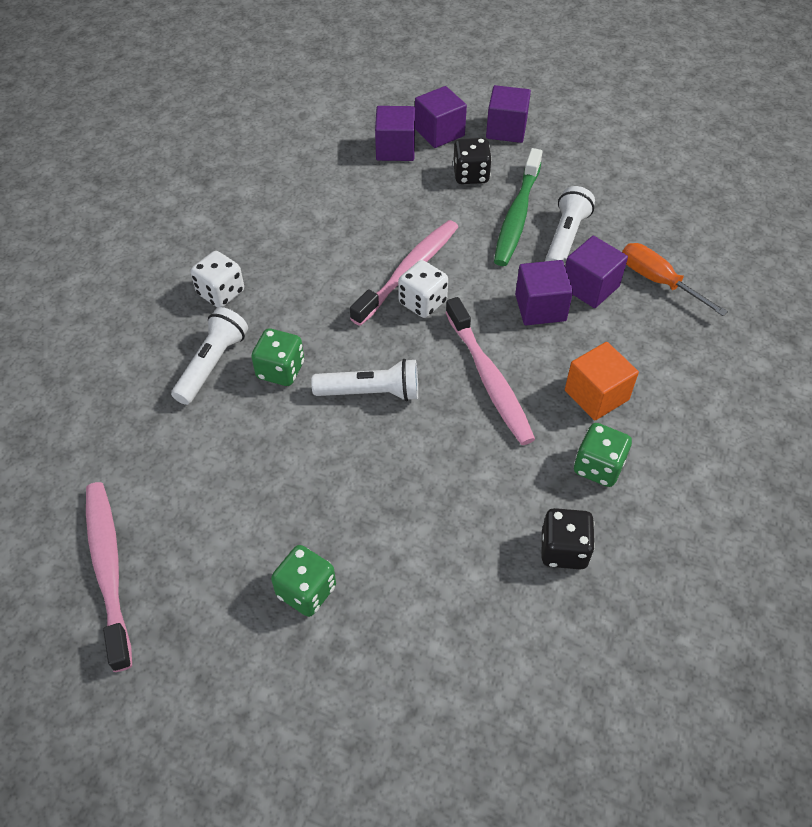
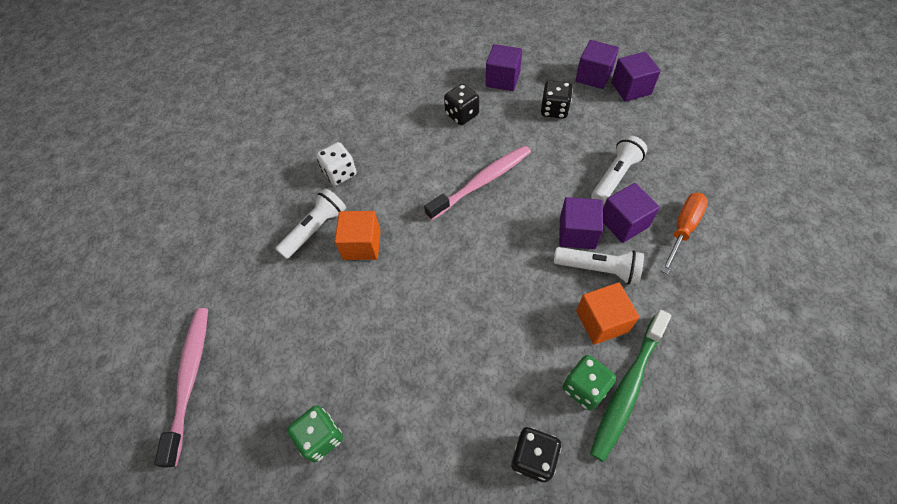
camera: 20 degrees right, 5 degrees up
(280, 370) = (362, 245): green dice -> orange cube
(357, 198) = (462, 115): none -> black dice
(371, 392) = (422, 278): white flashlight -> white flashlight (598, 269)
(422, 302) = (485, 210): white dice -> none
(439, 132) = (540, 71): purple cube -> purple cube (631, 88)
(489, 379) = (517, 287): pink toothbrush -> none
(517, 216) = (581, 150): green toothbrush -> green toothbrush (628, 388)
(657, 281) = (683, 228): orange screwdriver -> orange screwdriver turned 60 degrees clockwise

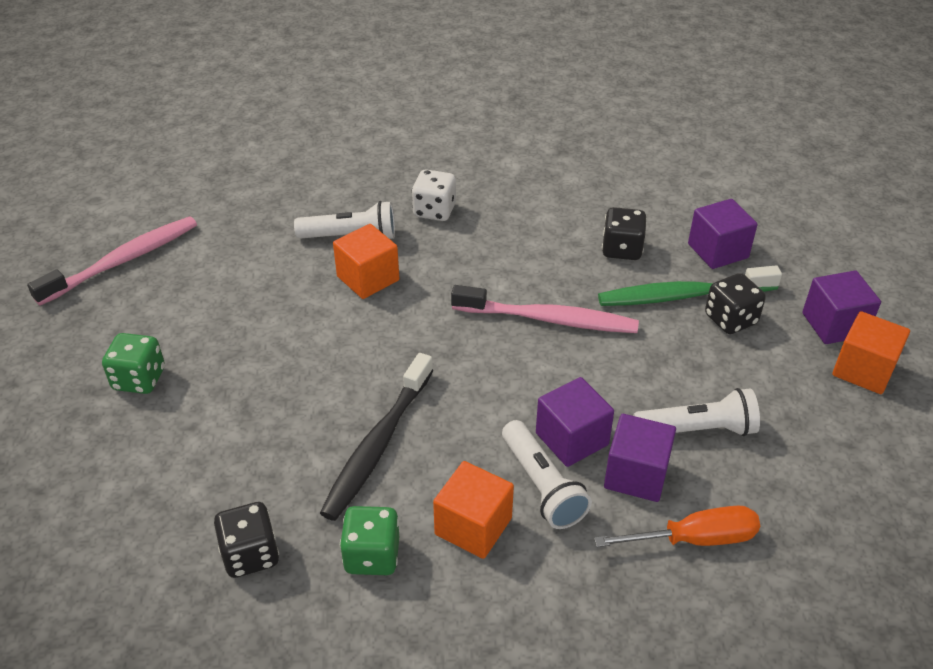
camera: 45 degrees right, 15 degrees down
(503, 329) = (378, 445): none -> black toothbrush
(628, 388) = (408, 597): green toothbrush -> green toothbrush (683, 296)
(631, 88) = (863, 370): purple cube -> orange cube

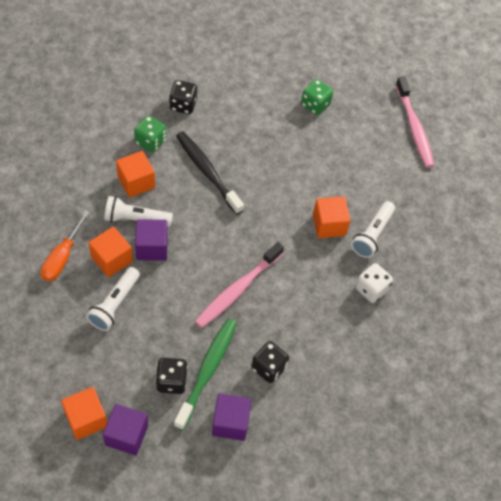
camera: 115 degrees right, 15 degrees up
(636, 474) = (112, 259): purple cube -> orange cube

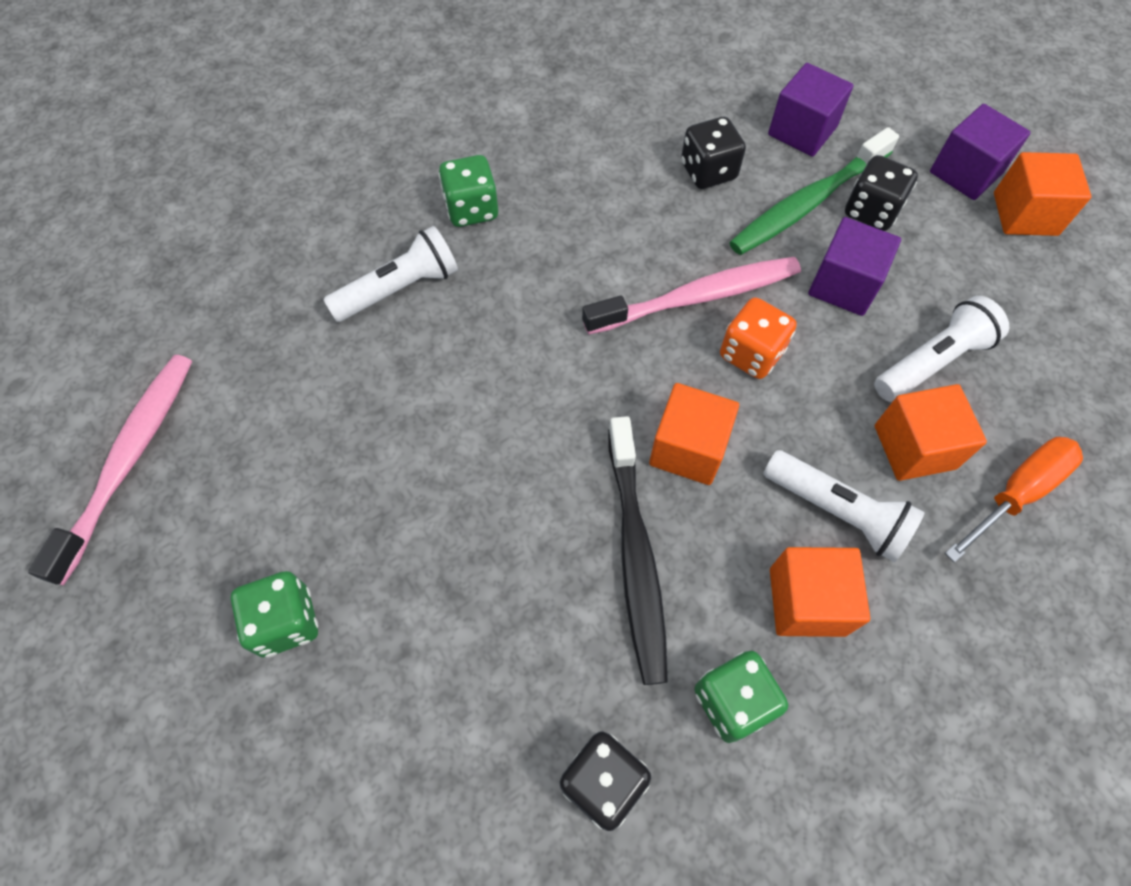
camera: 145 degrees left, 5 degrees up
(152, 247) = (825, 437): purple cube -> purple cube (843, 285)
(200, 272) = (751, 353): none -> orange dice
(329, 225) = (462, 338): orange cube -> orange cube (688, 448)
(371, 289) = (471, 209): white dice -> green dice

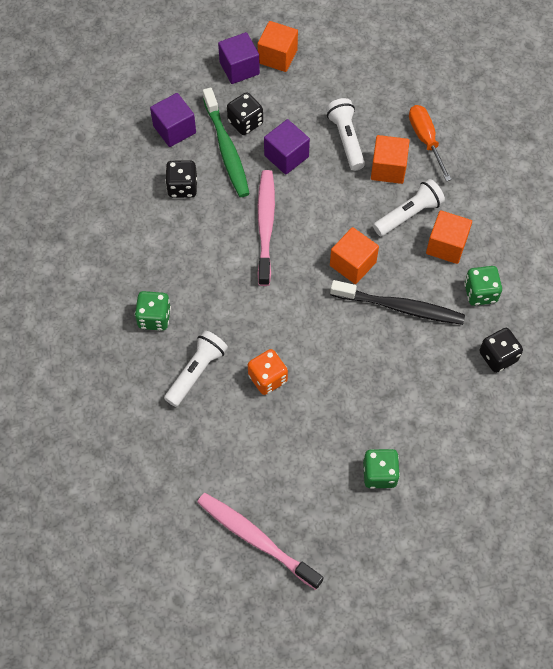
camera: 70 degrees left, 0 degrees up
(399, 289) = (196, 372): white flashlight -> white flashlight turned 45 degrees clockwise
(751, 353) = (310, 215): orange dice -> orange dice (267, 378)

